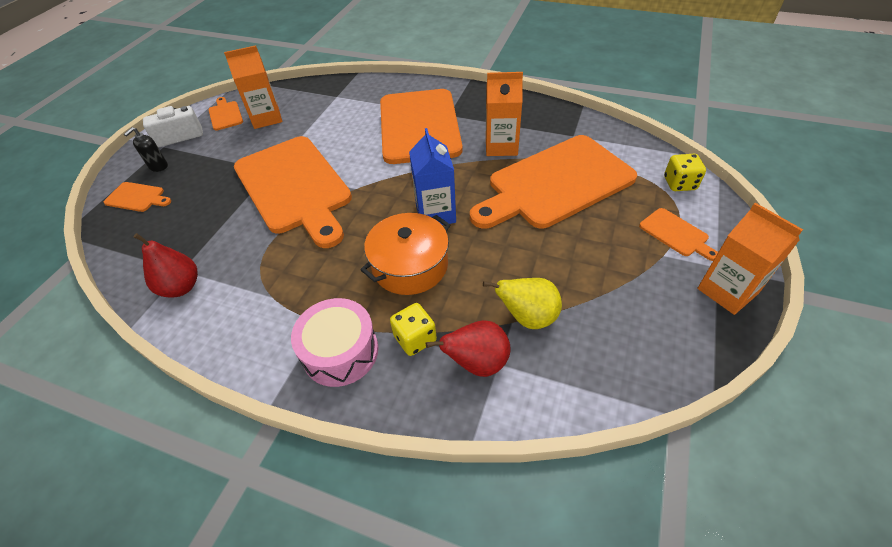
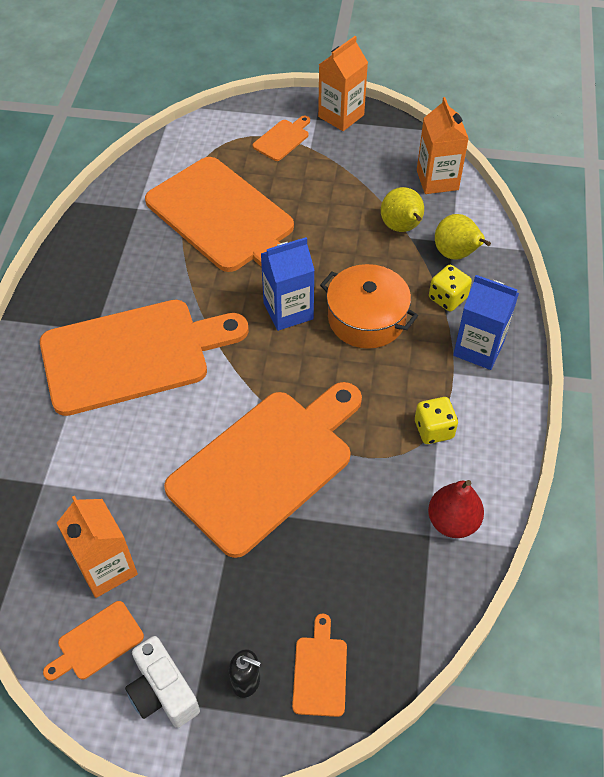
camera: 105 degrees left, 5 degrees up
(340, 351) = (478, 348): pink drum -> blue carton
(477, 362) = (456, 254): red pear -> yellow pear
(501, 146) = (162, 269): orange carton -> orange carton (437, 180)
(679, 183) = (213, 133): yellow dice -> yellow dice (433, 429)

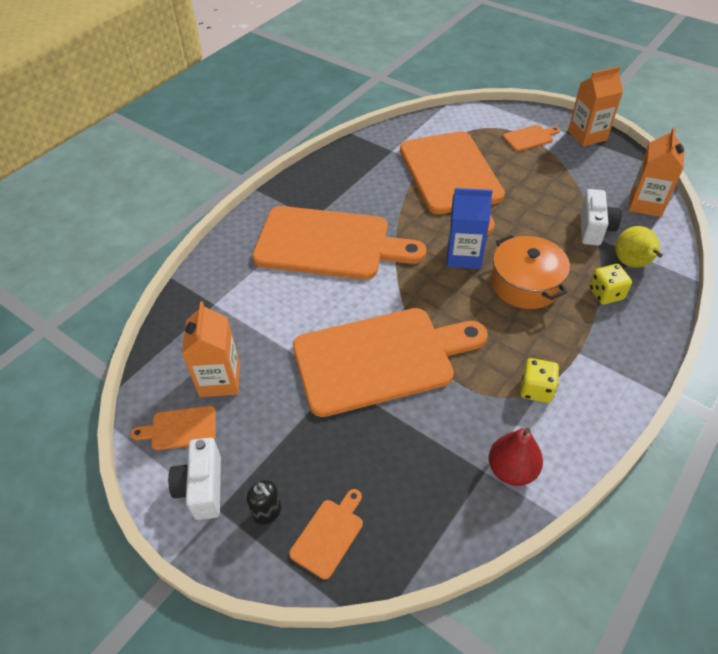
camera: 30 degrees right, 5 degrees down
(402, 228) = (594, 228): yellow pear -> white camera
(478, 348) = (613, 342): blue carton -> none

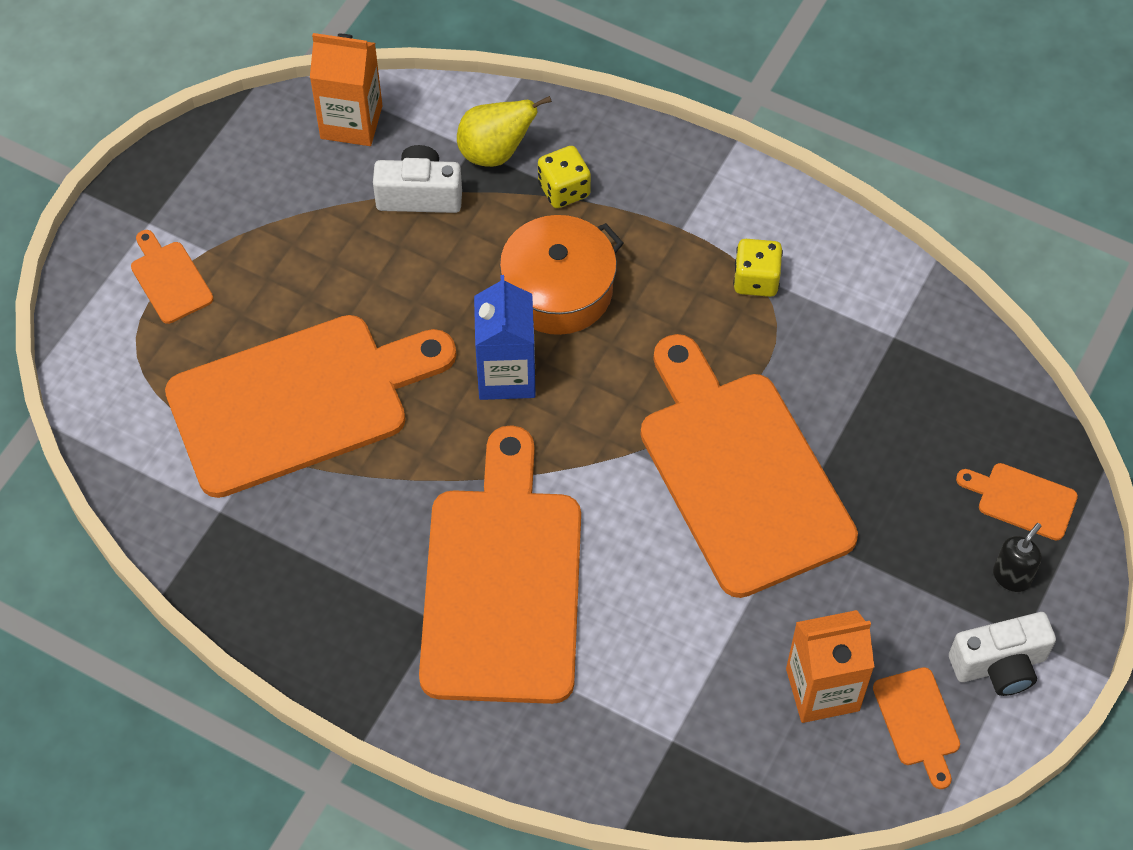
camera: 100 degrees left, 10 degrees up
(511, 470) = (885, 308): red pear -> none
(587, 135) = (160, 189): orange carton -> none

